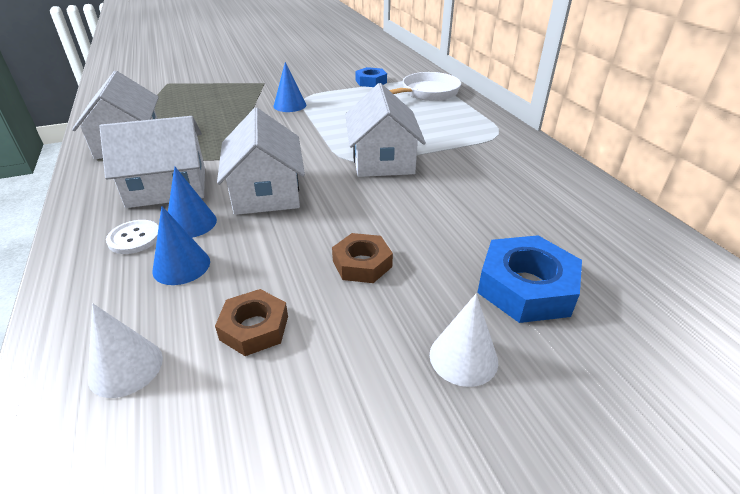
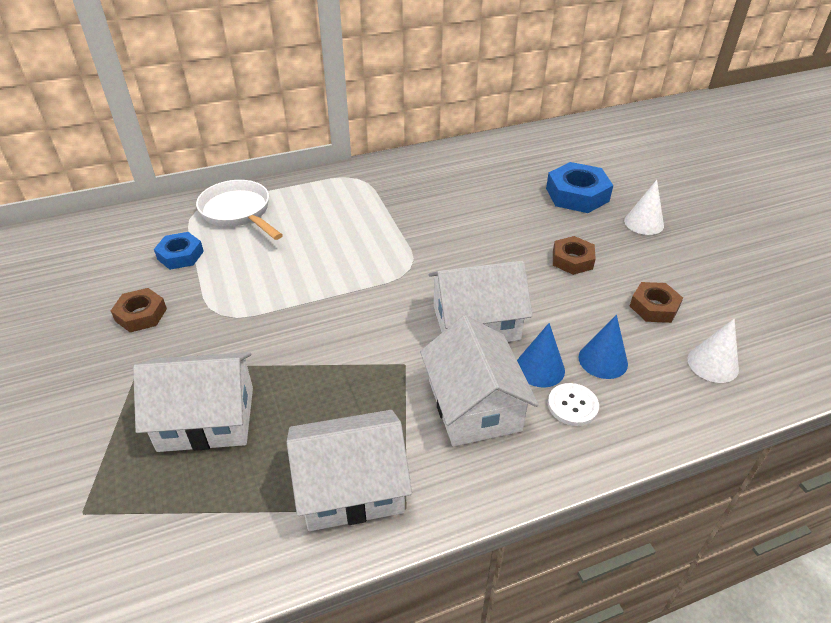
camera: 90 degrees left, 5 degrees up
(290, 105) = (247, 327): blue cone -> none
(310, 78) = (141, 315): none -> brown nut
(382, 159) = (408, 248): white house -> white house (206, 419)

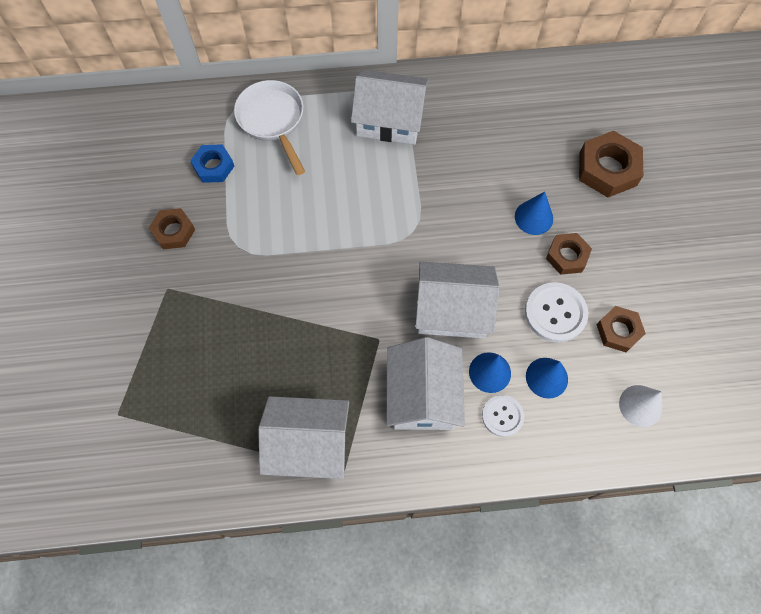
camera: 15 degrees right, 25 degrees up
(206, 419) = (213, 354): white house -> white house (390, 120)
(526, 238) = (533, 217): none -> blue cone
(577, 195) = (607, 169): blue nut -> brown nut
(584, 305) = (555, 313): none -> white button
(644, 223) = (658, 224): white cone -> none

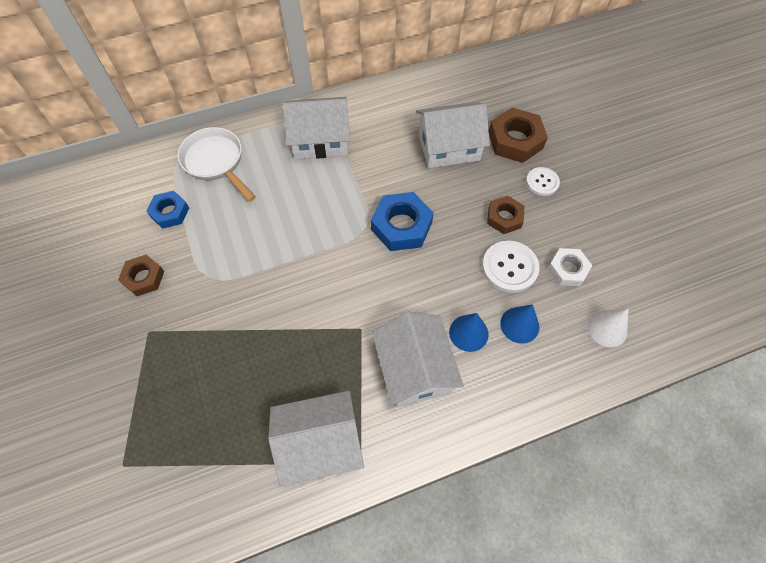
camera: 15 degrees left, 5 degrees down
(452, 239) = (401, 226): none -> blue nut
(452, 310) = (419, 286): white house -> white house (448, 147)
(502, 416) = (491, 369): white button -> white button (542, 182)
(533, 217) = (466, 192): blue cone -> none
(618, 331) = (567, 269): brown nut -> white nut

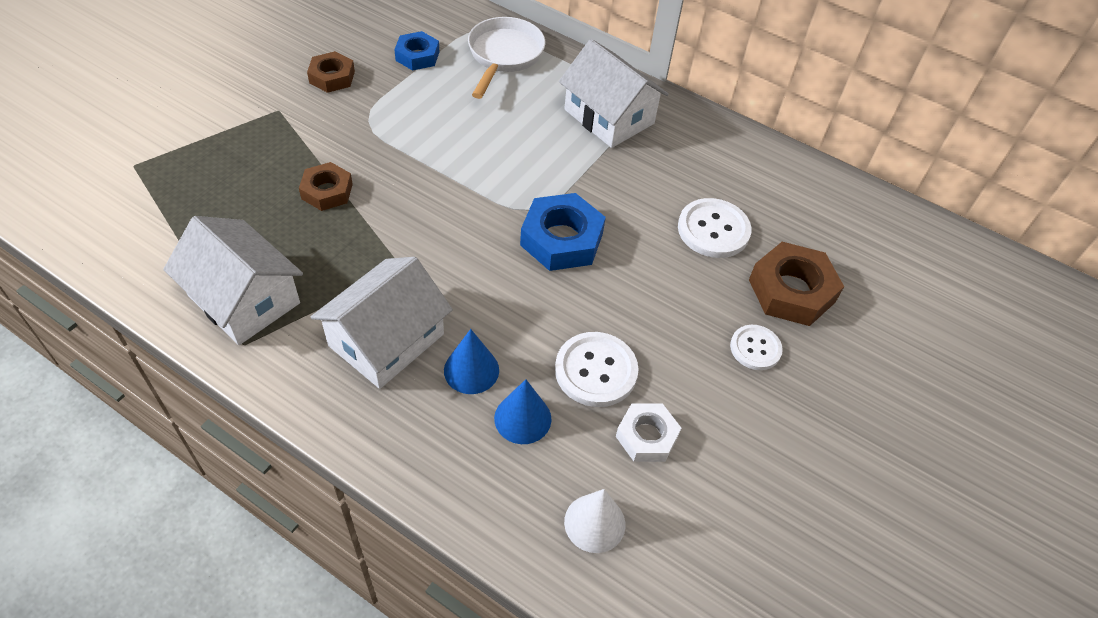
camera: 50 degrees right, 10 degrees down
(448, 147) = (713, 230): white house -> white button
(504, 218) = (663, 332): brown nut -> brown nut (327, 191)

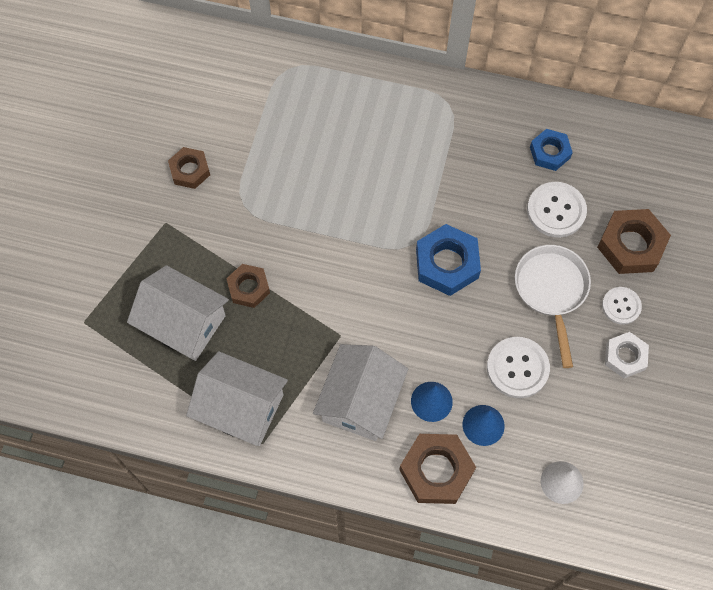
camera: 15 degrees left, 15 degrees up
(417, 56) = (248, 119): blue nut -> blue nut (550, 152)
(436, 449) = (436, 471): none -> brown nut
(504, 56) = (320, 92): white pan -> white pan (551, 291)
(609, 117) = (434, 126): white house -> white house (183, 323)
(646, 436) = (571, 406): white nut -> white nut (625, 357)

